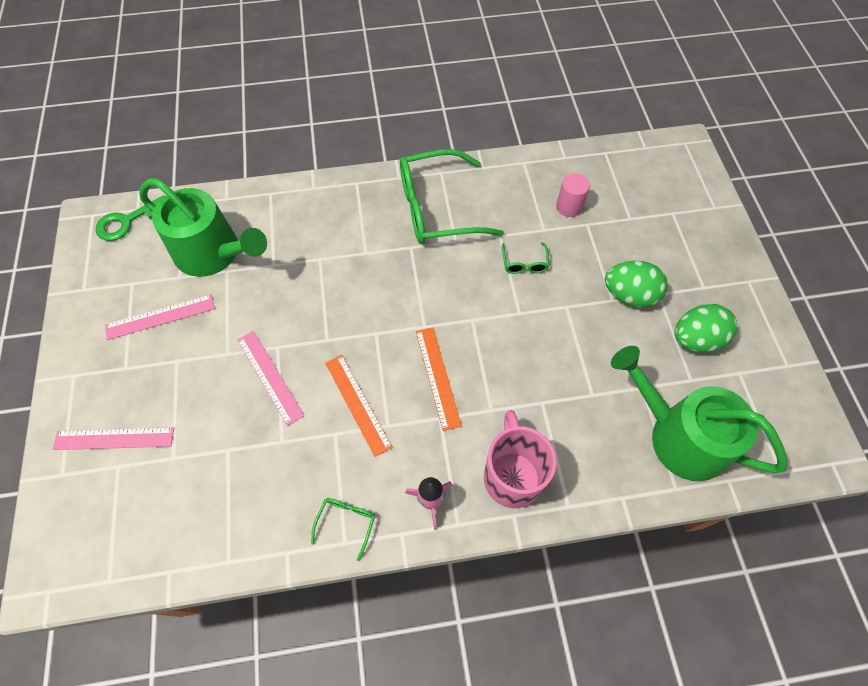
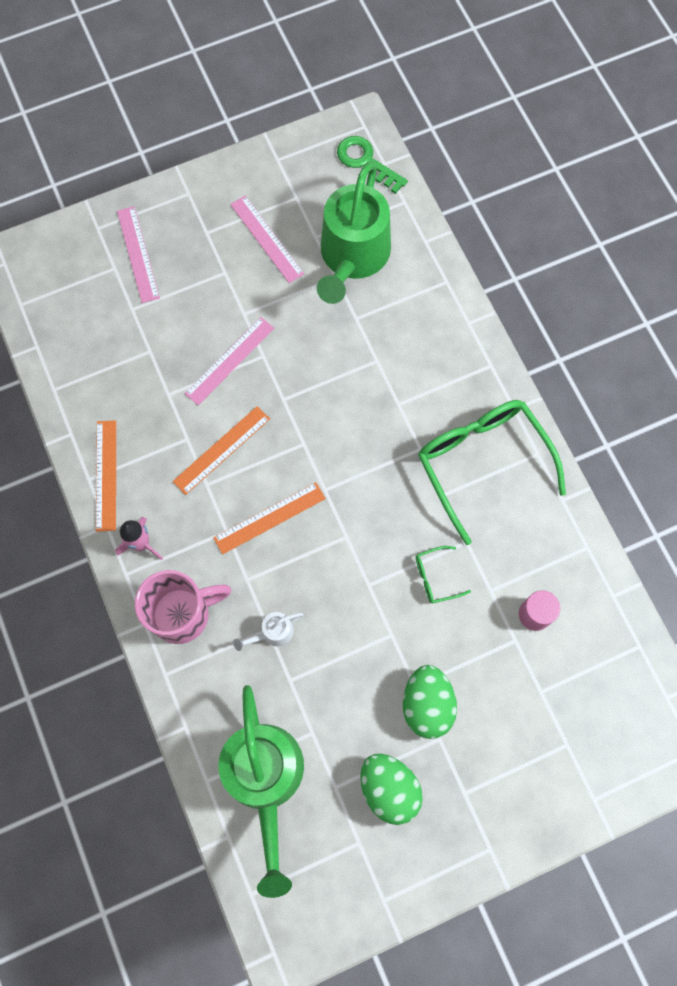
camera: 75 degrees right, 10 degrees up
(346, 523) = (106, 475): green glasses -> orange ruler
(546, 399) = (273, 632): none -> white watering can
(679, 436) = (265, 779): green watering can -> green watering can turned 150 degrees clockwise

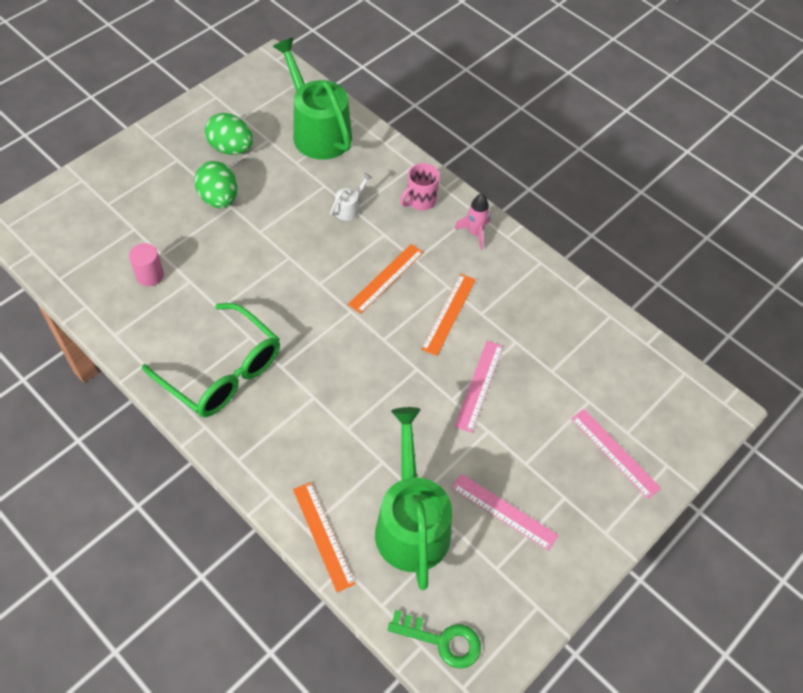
camera: 155 degrees right, 15 degrees down
(106, 475) = (529, 269): orange ruler -> orange ruler (323, 535)
(183, 614) = (420, 201): pink mug -> pink mug, size x0.65
(435, 577) = (237, 277): green glasses -> none

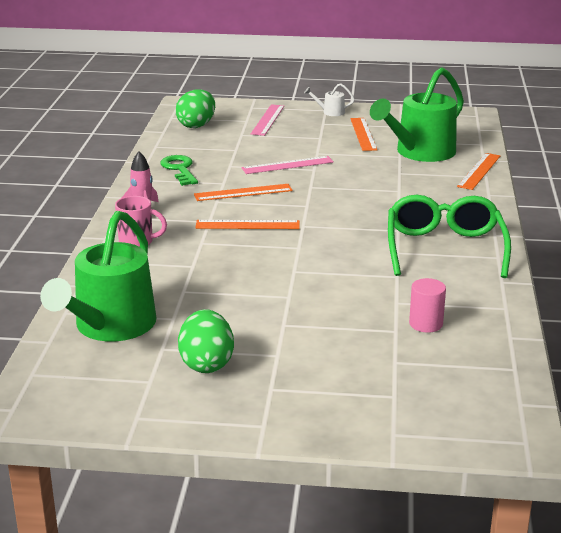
camera: 125 degrees left, 30 degrees down
(219, 198) = (284, 336): green egg -> green egg (196, 125)
(349, 208) = (195, 268): white watering can -> white watering can (330, 112)
(442, 641) = (465, 126): green key -> green key (180, 169)
(504, 511) = (363, 134): pink ruler -> orange ruler

